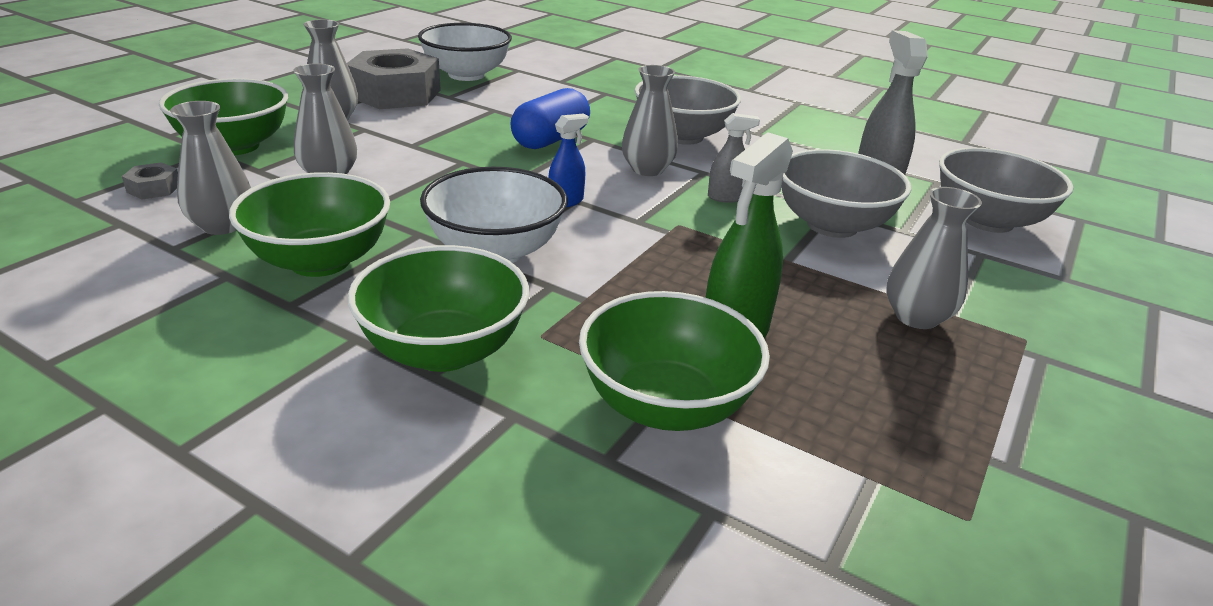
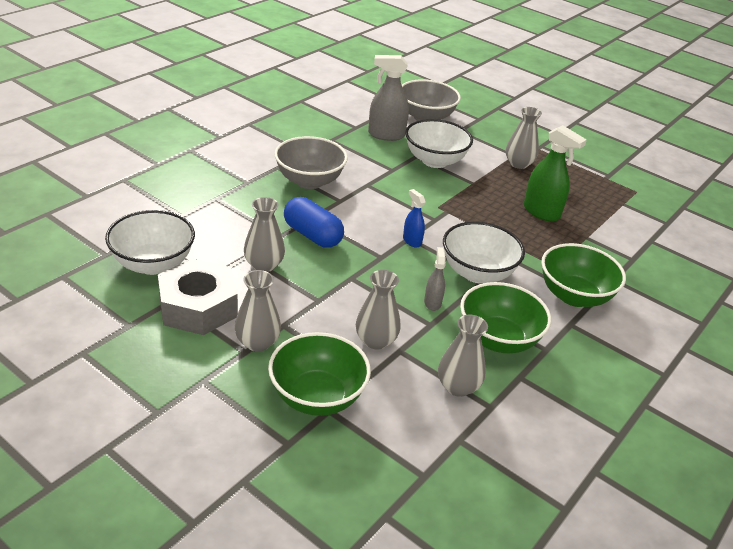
camera: 85 degrees left, 5 degrees up
(154, 188) = (401, 432): grey nut -> none
(647, 169) = (364, 204): grey vase -> grey vase (264, 265)
(666, 405) = (596, 239): green bowl -> none
(726, 197) = (403, 185): grey spray bottle -> grey spray bottle (432, 303)
(832, 225) = (435, 161): grey bowl -> white bowl

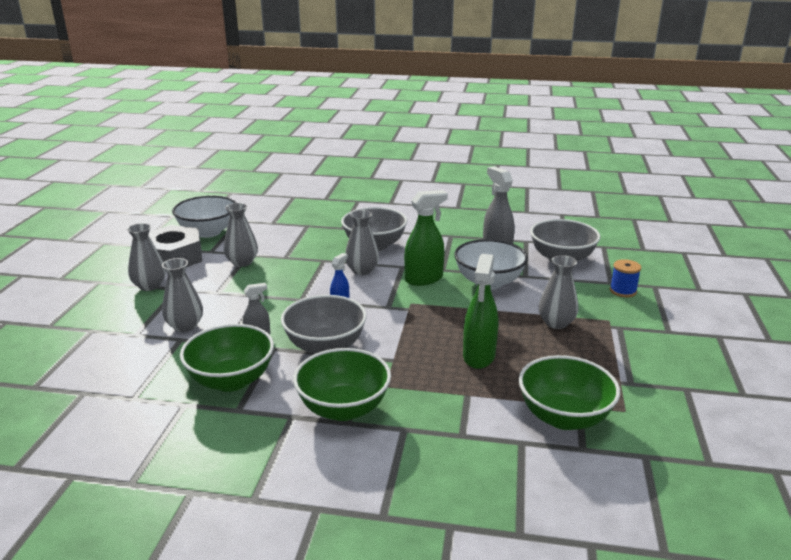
camera: 65 degrees right, 10 degrees down
(312, 235) = (300, 267): blue capsule -> none
(317, 397) = (102, 322): green bowl -> green bowl (564, 417)
(401, 184) = (424, 279): none -> green spray bottle
(458, 387) = (150, 376): grey vase -> grey vase (362, 270)
(477, 273) = (325, 346): white bowl -> grey bowl
(495, 121) = (623, 291): none -> blue spool

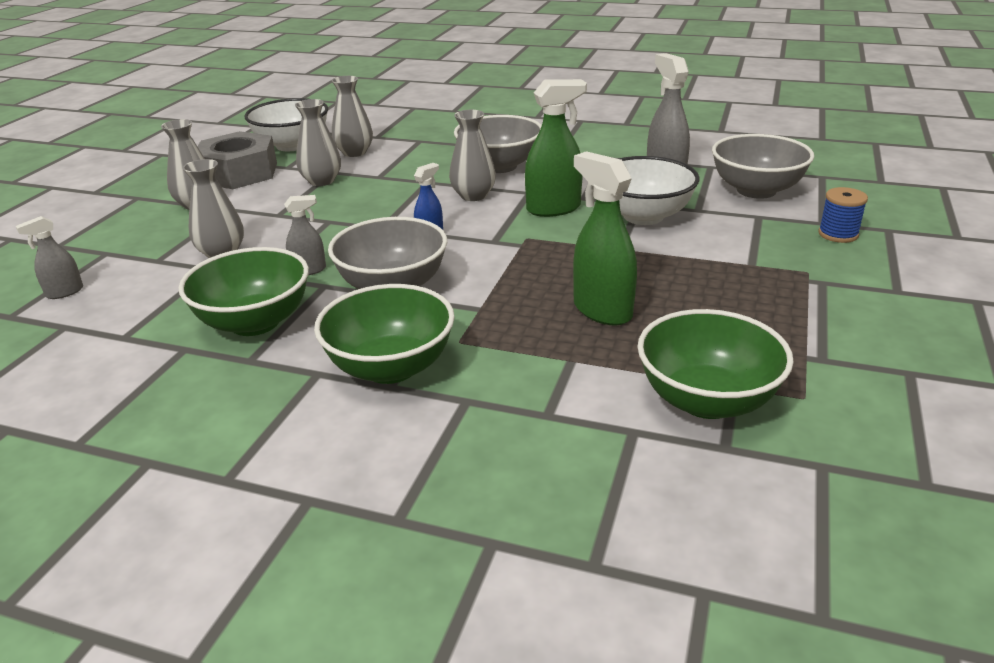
camera: 10 degrees right, 5 degrees up
(71, 365) = (64, 292): none -> grey spray bottle
(479, 356) = (602, 310): green spray bottle -> green spray bottle turned 120 degrees clockwise
(556, 323) = (727, 272): grey vase -> grey vase (354, 152)

